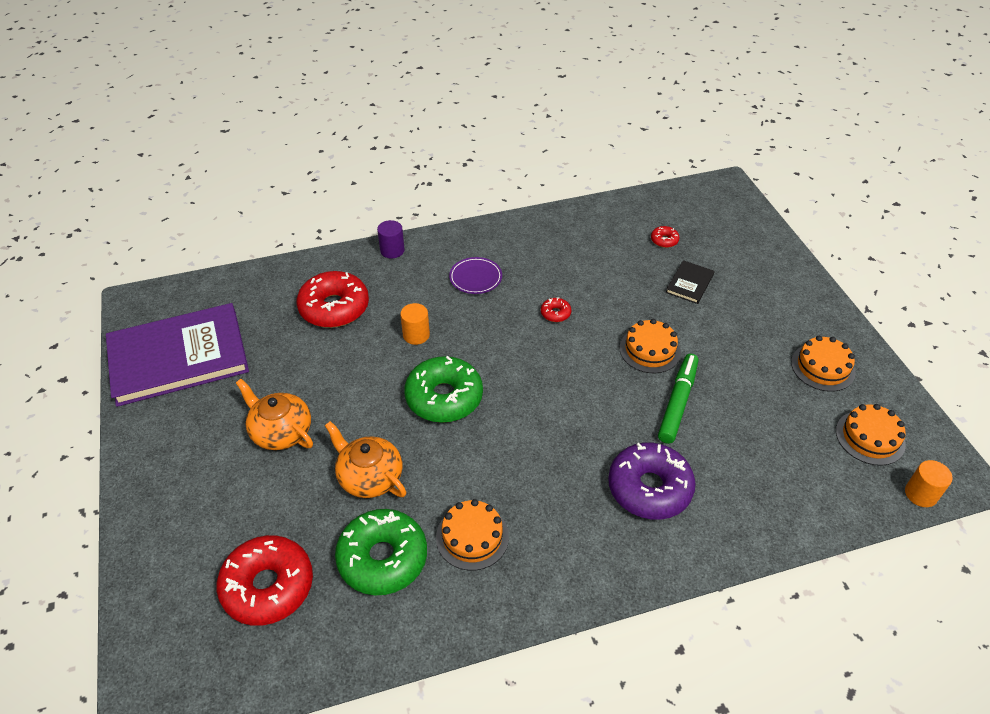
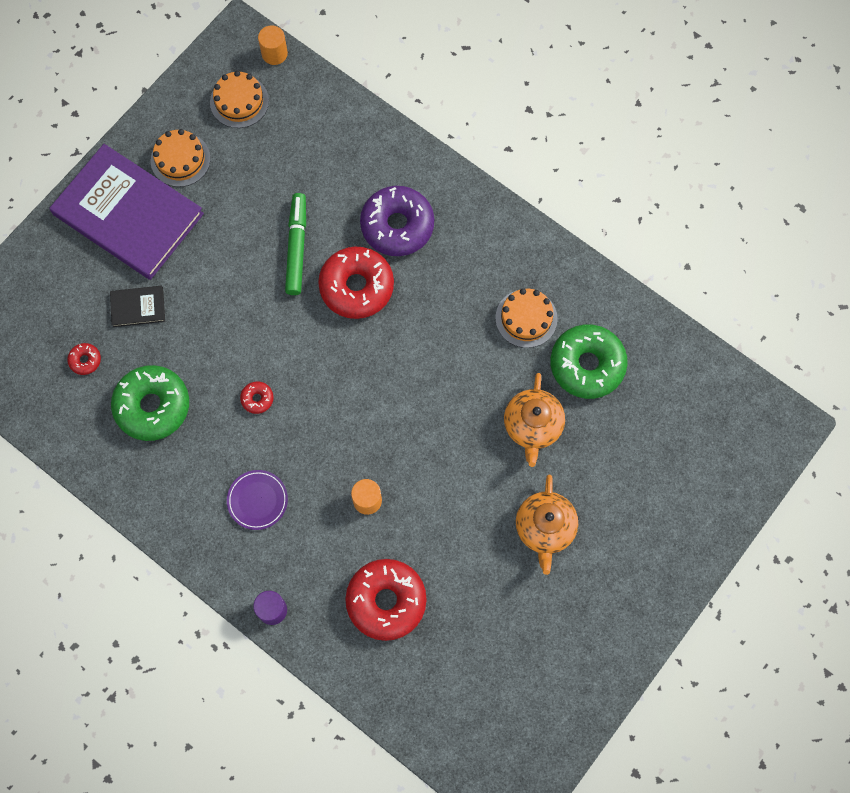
camera: 125 degrees left, 25 degrees up
(178, 357) = (540, 689): purple book -> purple book (128, 214)
(268, 586) = (664, 424): red donut -> red donut (356, 287)
(444, 397) = (419, 426): green donut -> green donut (152, 406)
(650, 350) = (250, 297): orange cake -> none
(677, 402) = (297, 247): green marker -> green marker turned 105 degrees clockwise

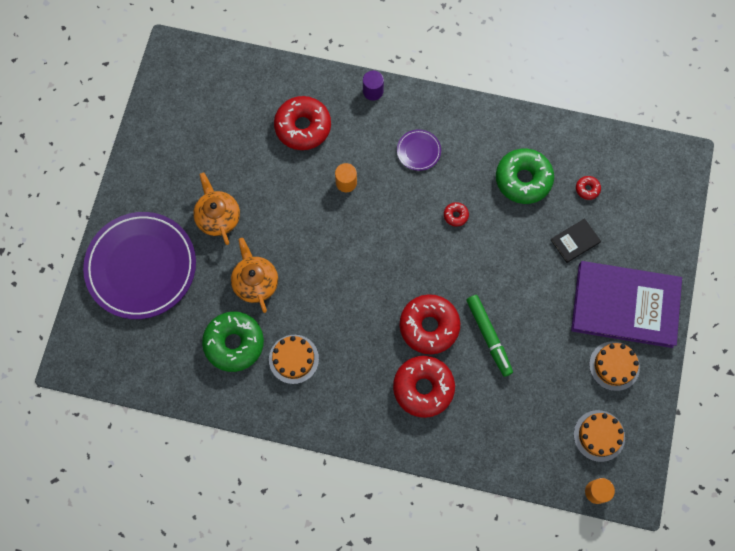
camera: 155 degrees right, 0 degrees up
(397, 226) = (423, 388): purple donut -> red donut
(663, 505) = (141, 267): none -> purple plate

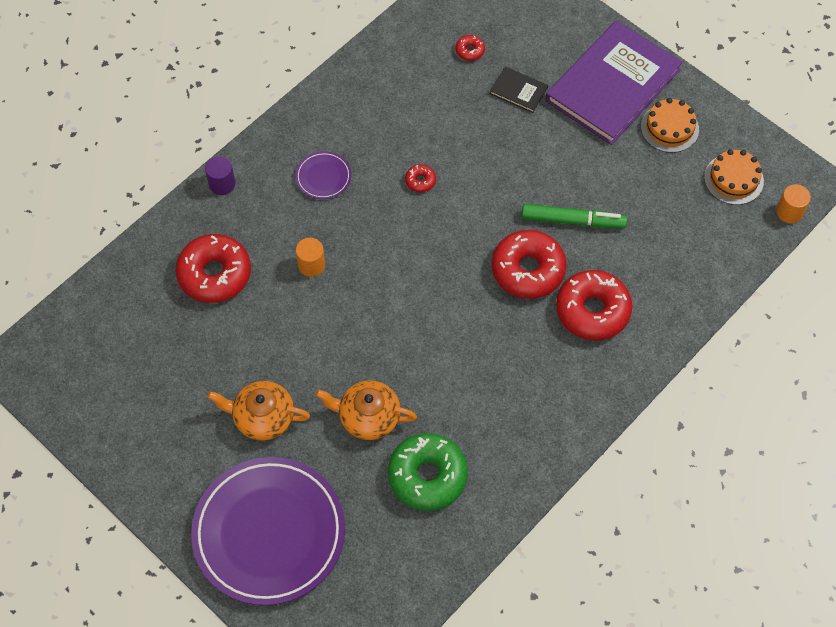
camera: 60 degrees left, 10 degrees down
(293, 359) = (483, 422): orange cake -> none
(523, 179) = (421, 100): green donut -> none
(575, 241) = (518, 91): black book -> black book turned 60 degrees counterclockwise

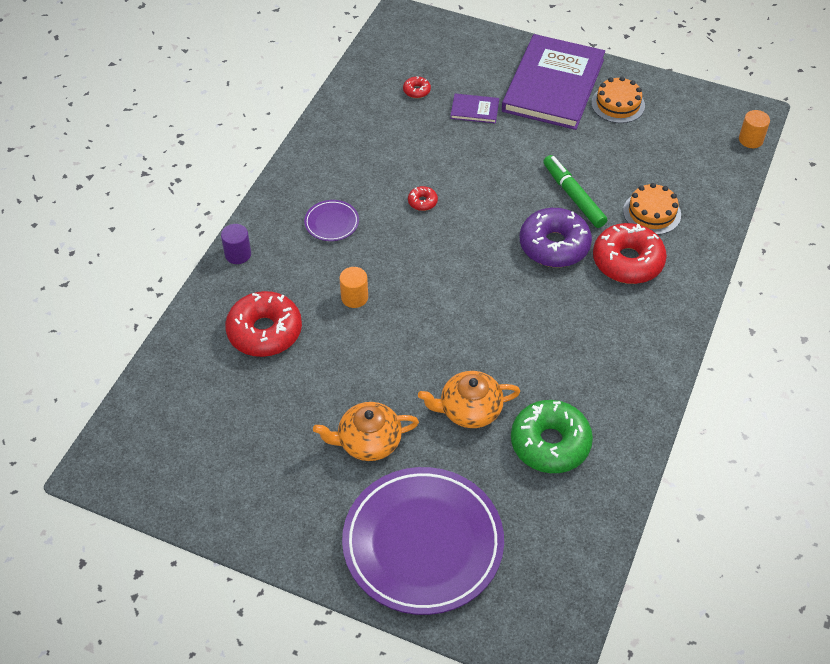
camera: 20 degrees left, 10 degrees down
(518, 91) = (474, 110): black book -> purple book
(528, 270) = (554, 245): red donut -> purple donut
(573, 221) = (573, 196): green marker -> green marker turned 105 degrees counterclockwise
(733, 179) = (691, 128): orange cake -> orange cake (652, 213)

